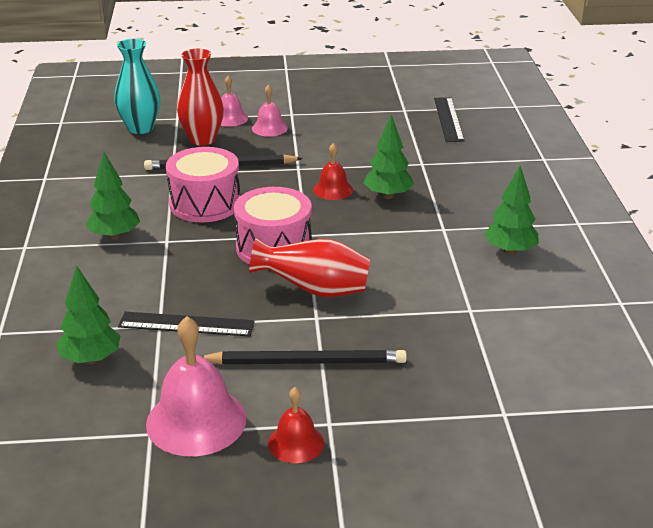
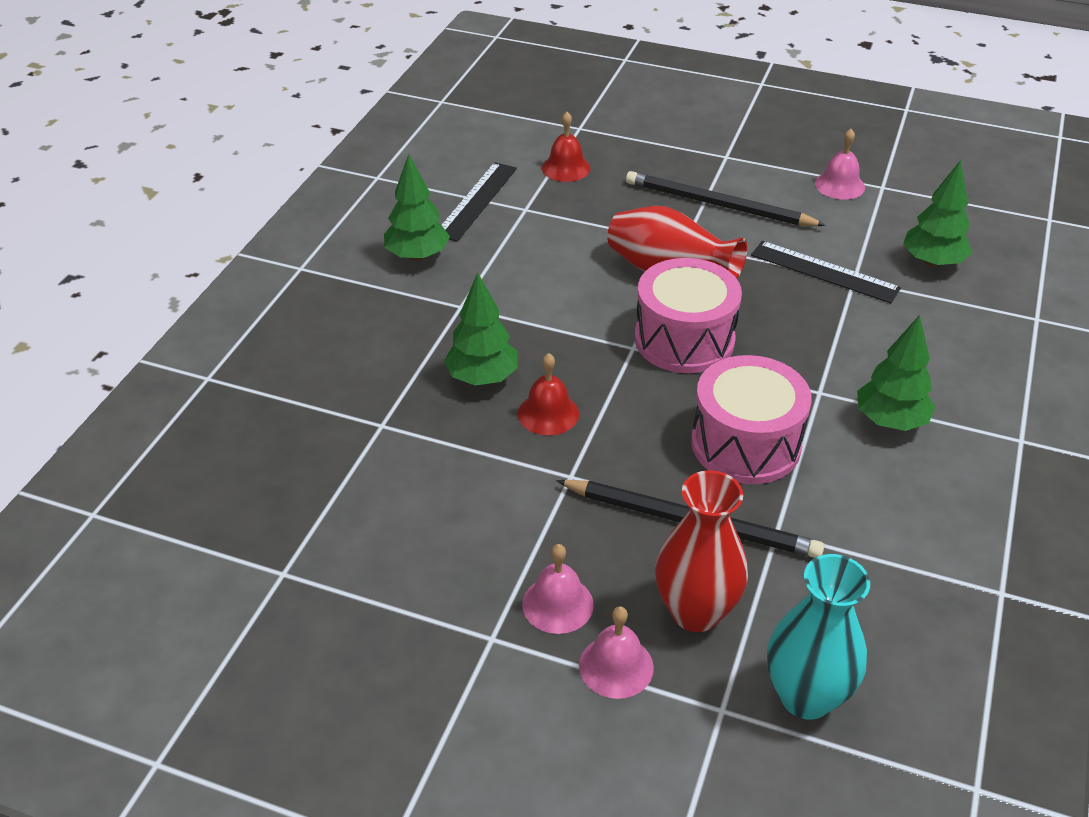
camera: 155 degrees left, 10 degrees up
(196, 421) = (839, 185): pink bell -> pink bell, size x0.55
(296, 443) = (761, 150): red bell -> red bell (566, 168)
(448, 119) = (237, 517): black ruler -> black ruler (476, 201)

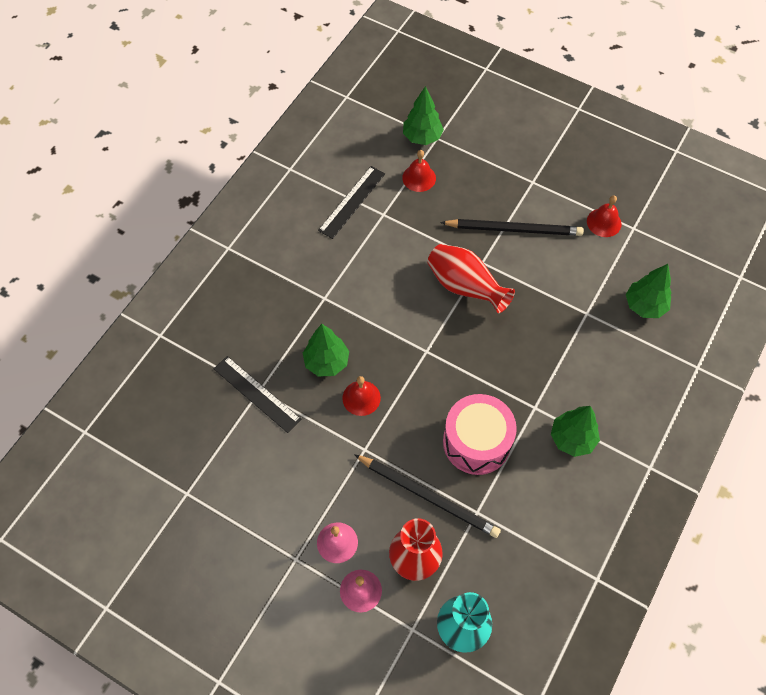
camera: 10 degrees right, 20 degrees up
(417, 256) = (304, 248): green tree -> green tree (422, 137)
(684, 339) = (460, 349): pink drum -> none
(718, 205) = (514, 229): black pencil -> black pencil turned 150 degrees clockwise
(824, 271) = (569, 303): black ruler -> black ruler (257, 394)
(839, 185) = (604, 222): pink bell -> red bell

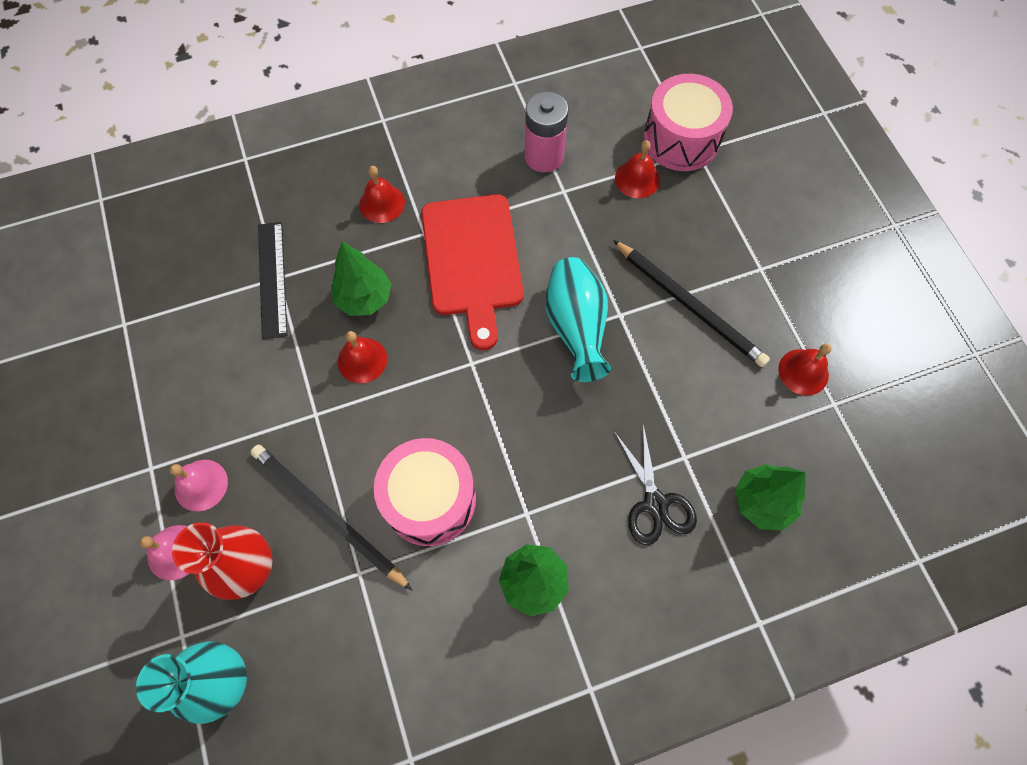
camera: 40 degrees right, 5 degrees up
(280, 299) = (382, 203): none -> red bell
(352, 202) = (544, 156): black ruler -> pink battery
(369, 293) = (472, 260): none -> red cutting board
(422, 137) = (681, 139): green tree -> pink drum
(428, 497) = (328, 515): black pencil -> black pencil turned 150 degrees clockwise
(465, 287) = (576, 327): red vase -> turquoise vase
(594, 348) = (655, 503): none -> black scissors

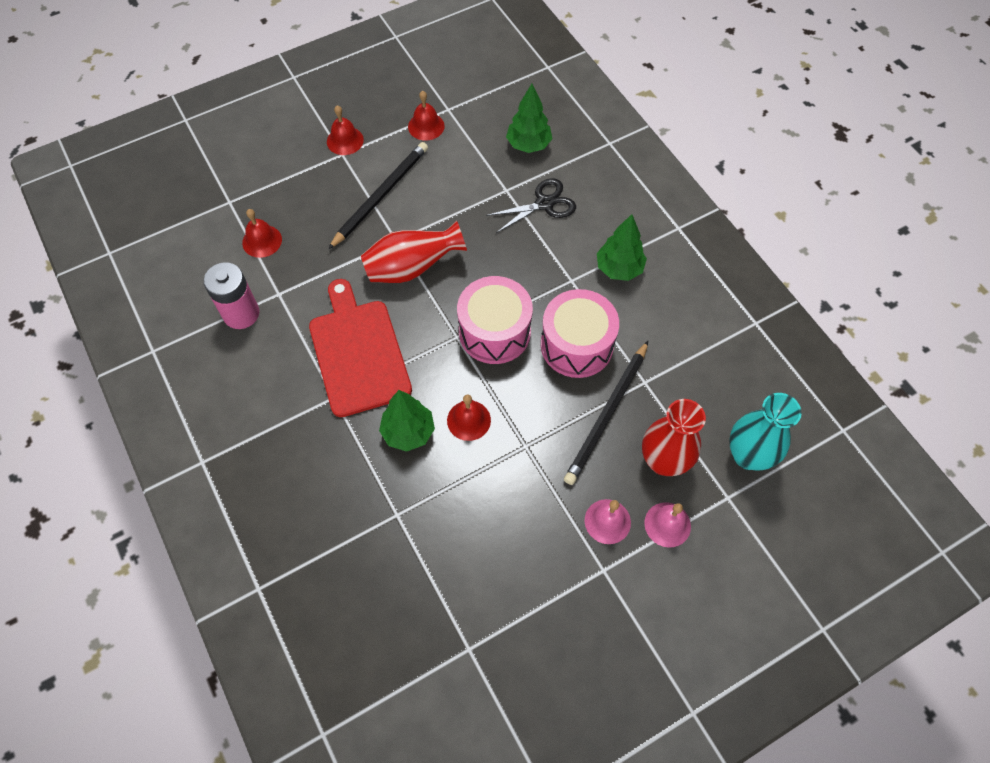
camera: 100 degrees left, 5 degrees down
(272, 279) = (399, 518): black ruler -> none
(382, 203) = (304, 440): red bell -> red bell (345, 140)
(472, 260) = (358, 353): red cutting board -> red cutting board turned 90 degrees counterclockwise
(576, 327) = (412, 268): turquoise vase -> red vase
(681, 139) = (217, 213): pink drum -> pink drum (494, 332)

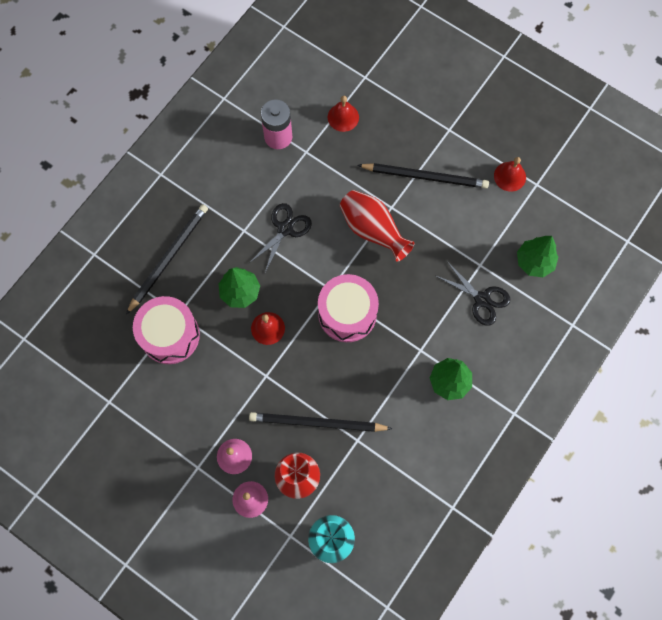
camera: 65 degrees right, 10 degrees up
(318, 496) = (169, 258): none -> black pencil
(345, 140) = (463, 125): red bell -> none
(358, 353) = (285, 229): red cutting board -> black scissors
(576, 345) = (364, 377): pink drum -> pink drum (170, 335)

